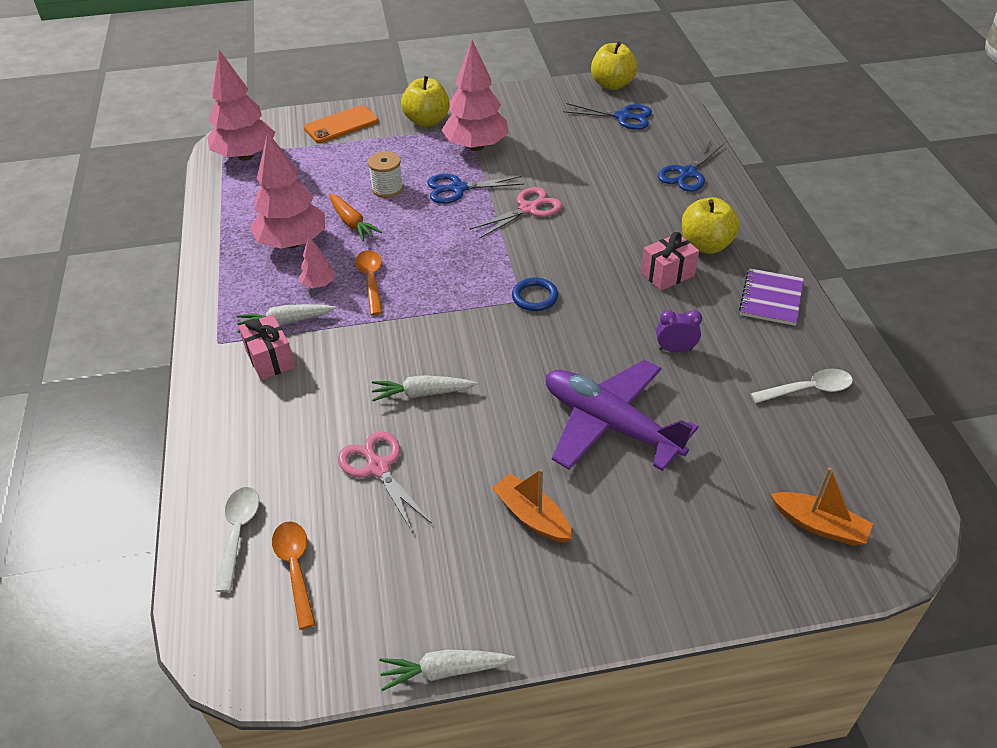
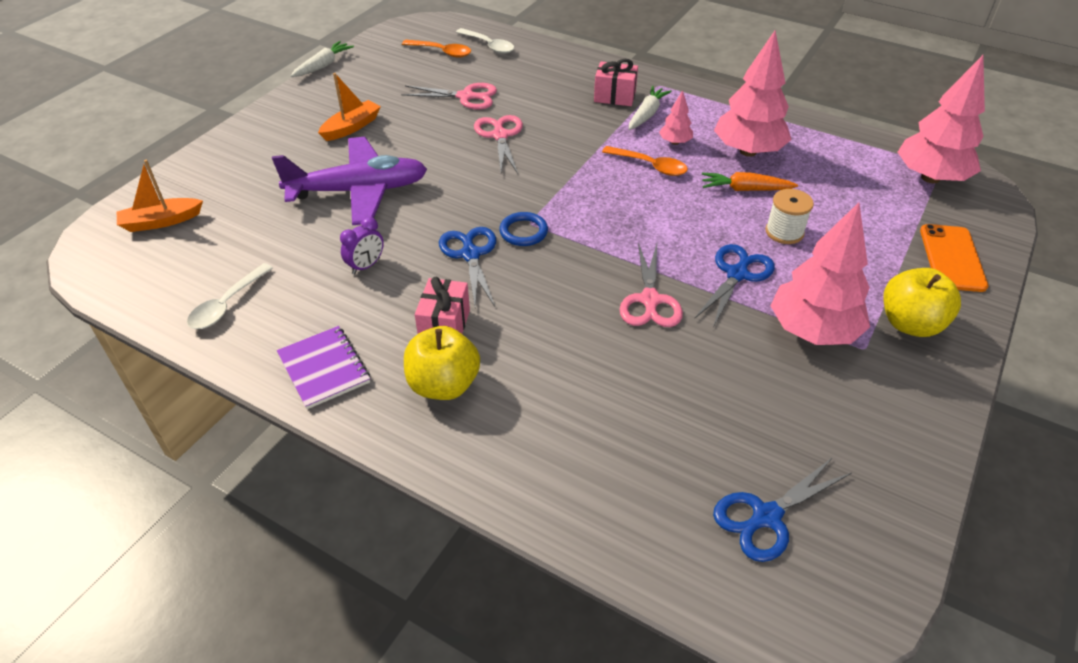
camera: 130 degrees right, 0 degrees up
(422, 393) = (500, 135): white carrot -> pink scissors
(532, 516) = (352, 127): orange boat -> orange boat turned 45 degrees counterclockwise
(612, 84) = (877, 579): yellow apple -> none
(687, 174) = (571, 475): blue scissors -> blue scissors (470, 254)

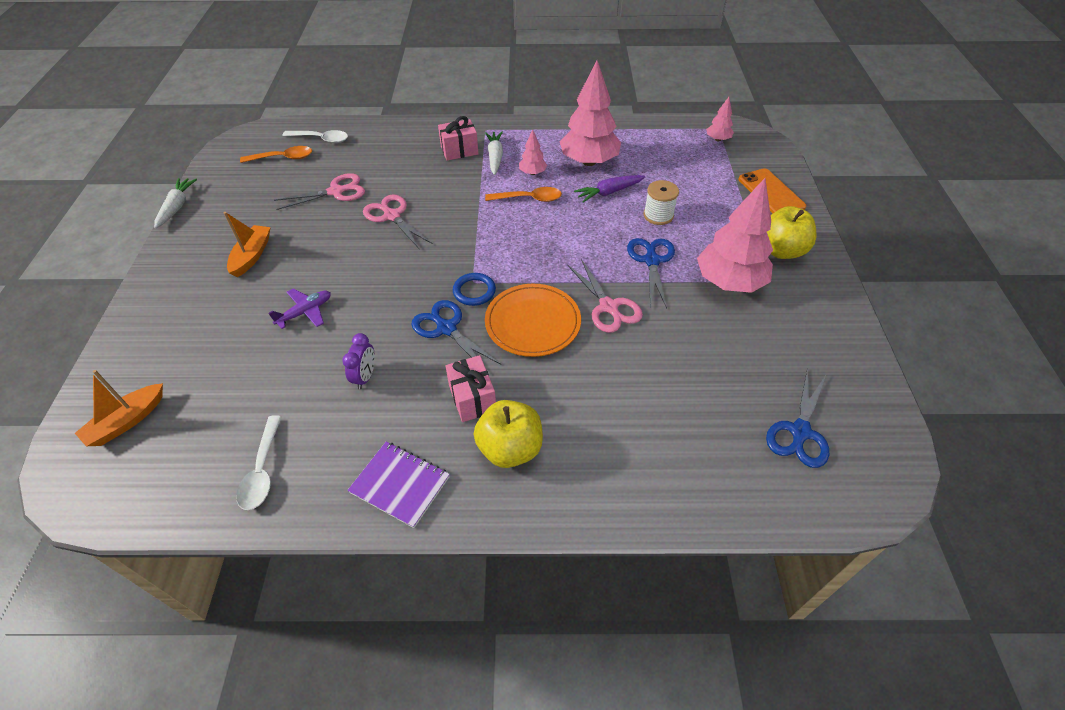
camera: 30 degrees left, 5 degrees up
(359, 191) = (305, 312): purple plane -> purple plane, size x0.46
(558, 283) = (533, 322): none -> orange plate
(745, 189) = (609, 192): orange carrot -> purple carrot
(930, 178) = (718, 139): pink tree -> pink tree, size x0.46

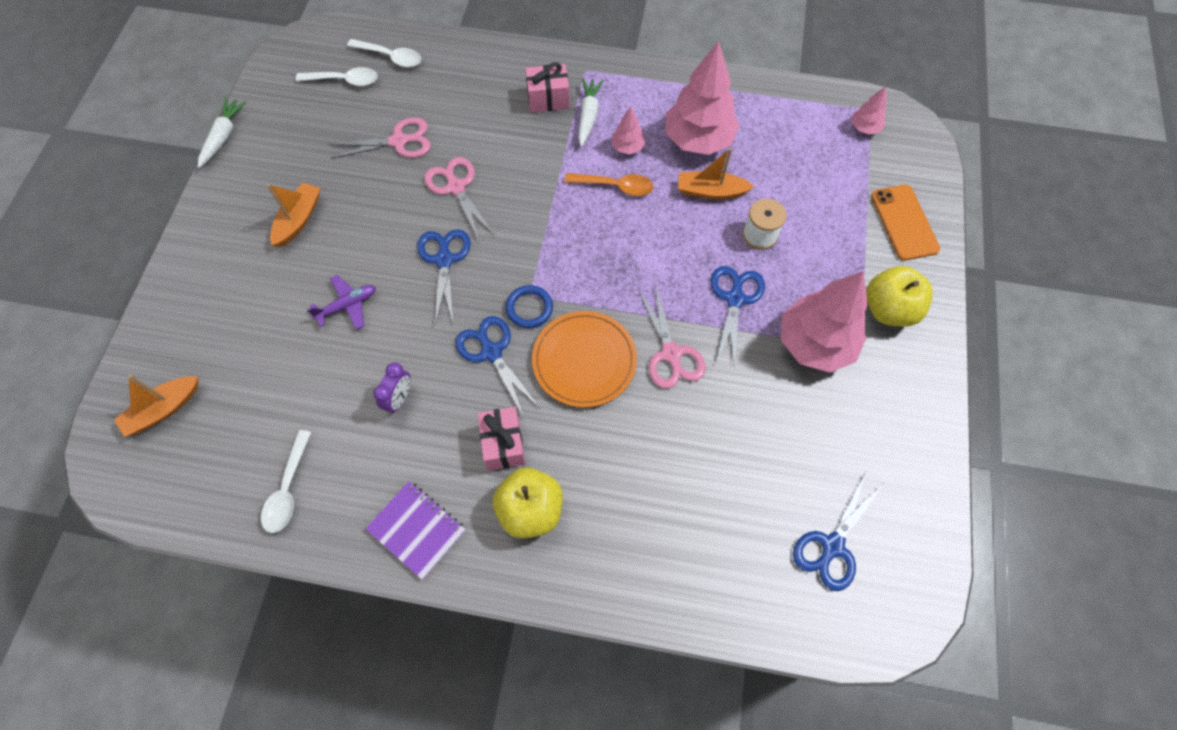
camera: 10 degrees right, 15 degrees up
(283, 158) = (344, 80): orange spoon -> white spoon
(390, 267) = (444, 259): none -> blue scissors
(609, 192) = (710, 191): purple carrot -> orange boat

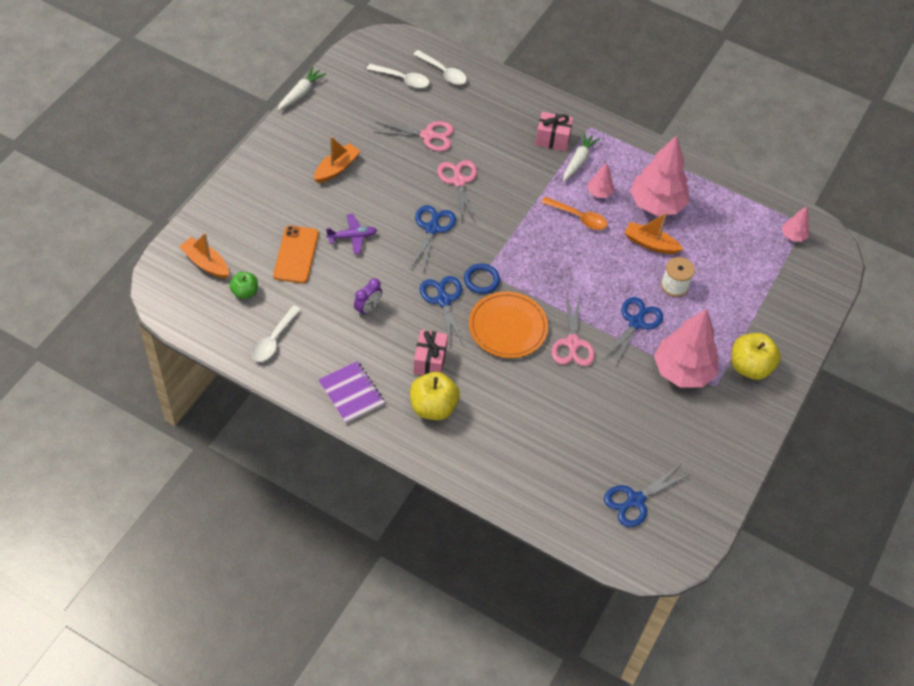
camera: 15 degrees right, 10 degrees down
(163, 409) = (206, 263): orange boat -> orange boat turned 60 degrees clockwise
(228, 433) = (245, 292): none -> green apple
(904, 222) = (791, 312): orange phone -> orange phone (296, 254)

